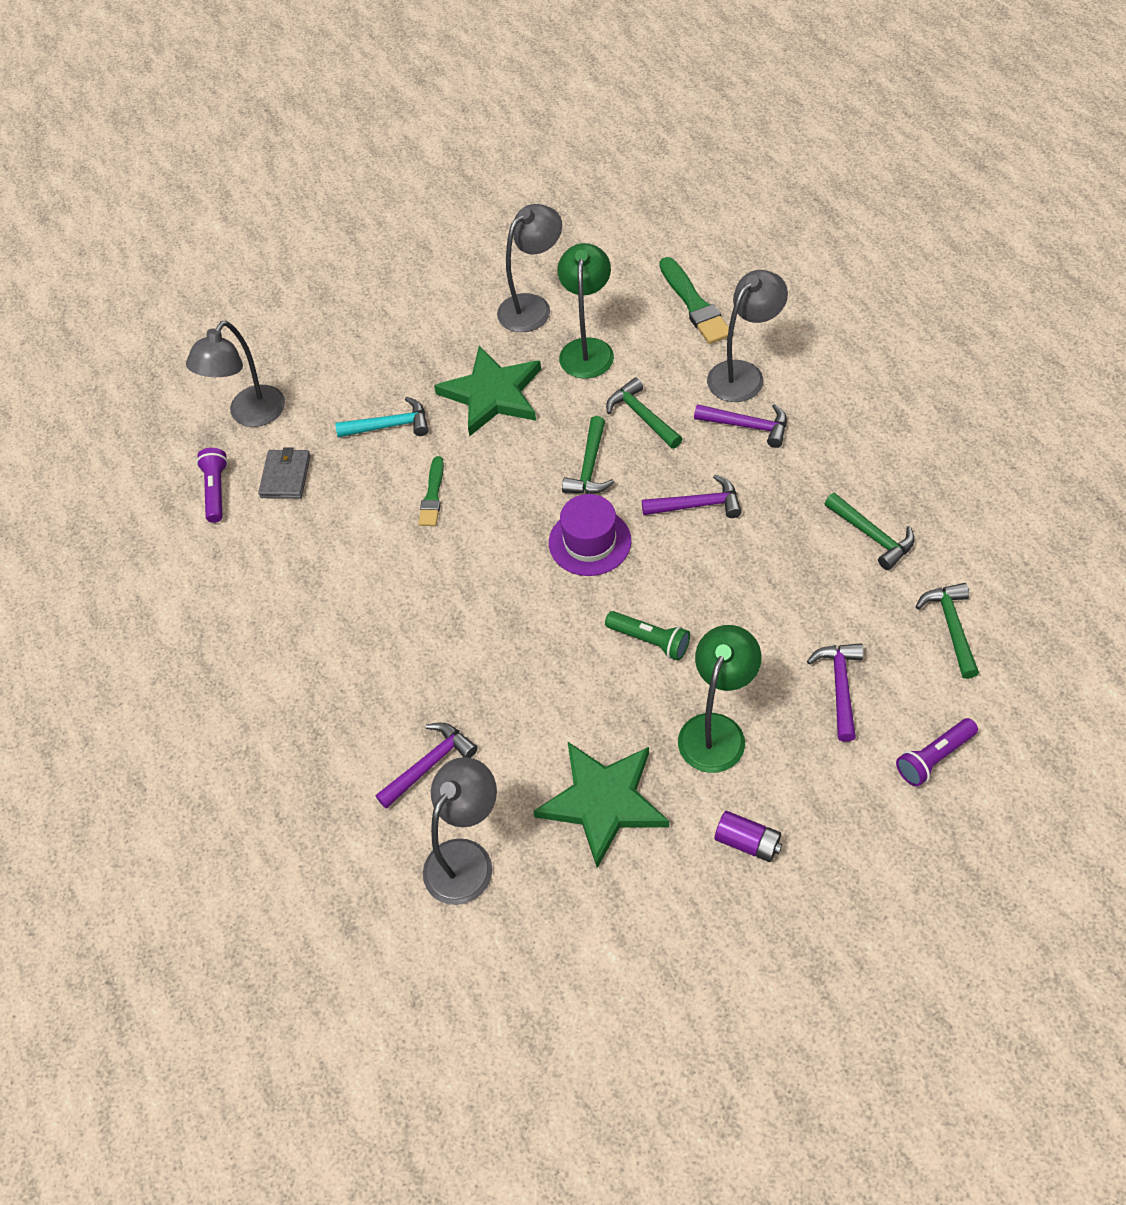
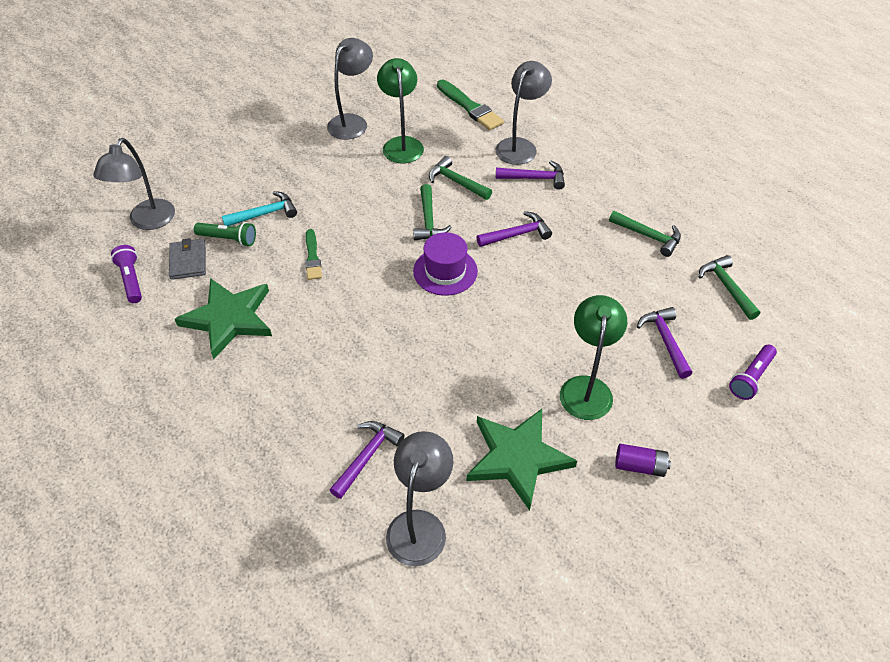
camera: 20 degrees left, 5 degrees down
(492, 394) = (339, 182): green star -> green star (229, 318)
(649, 640) = (514, 333): green flashlight -> green flashlight (228, 239)

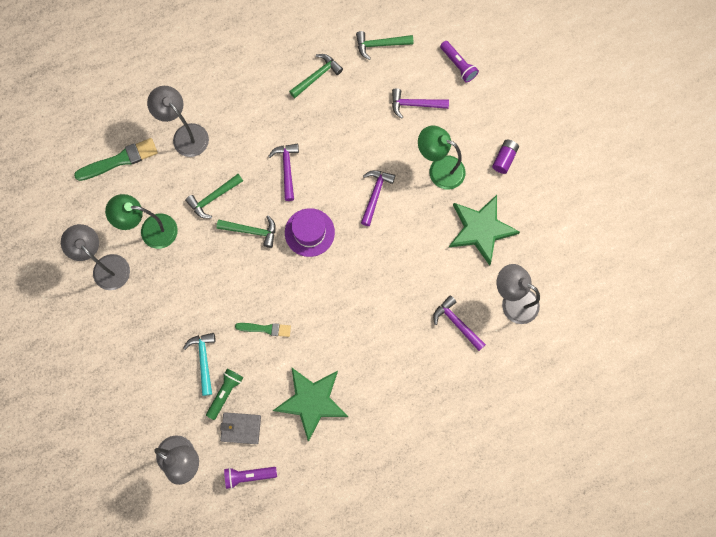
camera: 75 degrees left, 25 degrees up
(535, 178) = (228, 136): purple hammer -> purple hammer (375, 194)

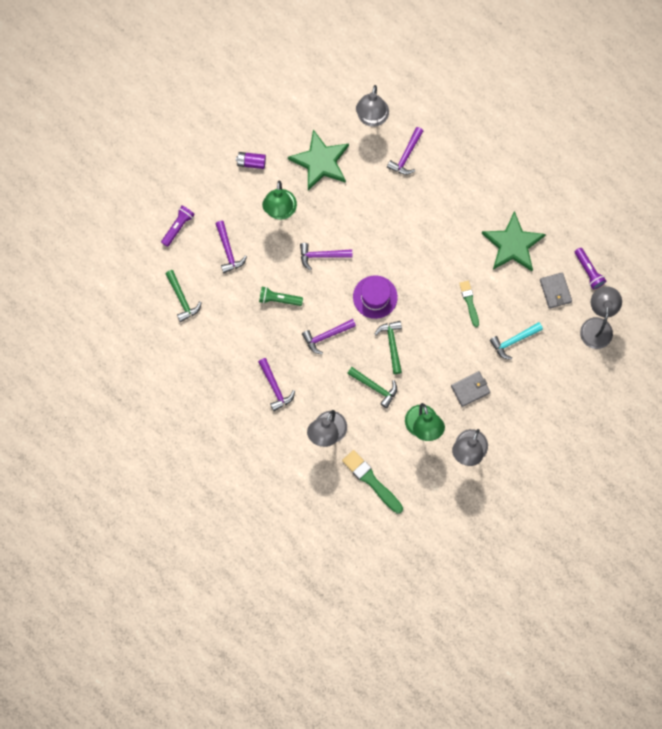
camera: 110 degrees left, 0 degrees up
(171, 293) = (470, 389): none -> grey wallet
(225, 393) = (533, 314): green flashlight -> green flashlight (279, 299)
(253, 101) = (275, 387): none -> purple hammer
(317, 76) = (231, 342): green hammer -> none

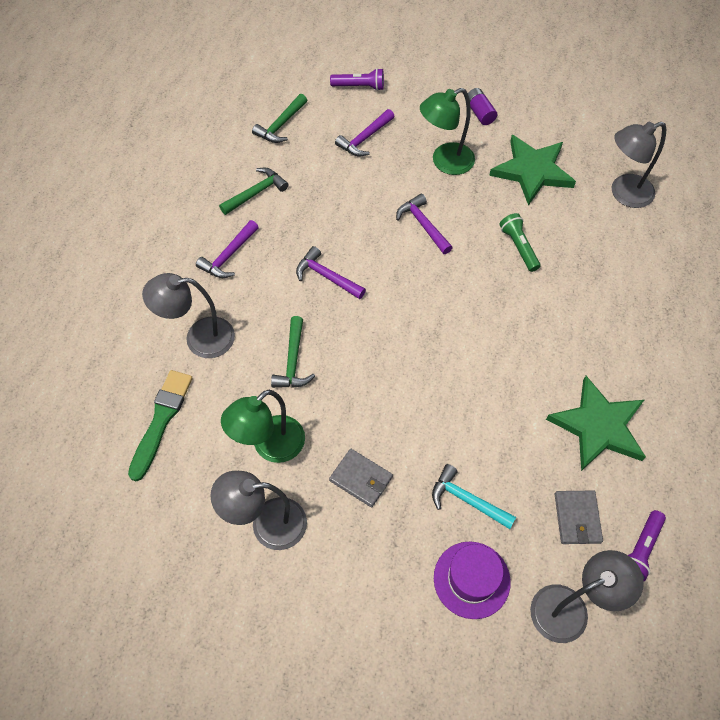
camera: 60 degrees right, 15 degrees down
(279, 299) = (340, 209): green flashlight -> green flashlight (518, 247)
(375, 297) = (411, 303): purple hat -> purple hat (471, 579)
(392, 344) = (362, 352): green hammer -> green hammer (256, 193)
(406, 155) = (611, 248): purple hammer -> none
(469, 302) = (481, 414): green brush -> none
(555, 291) = (577, 518): grey wallet -> grey wallet turned 45 degrees counterclockwise

